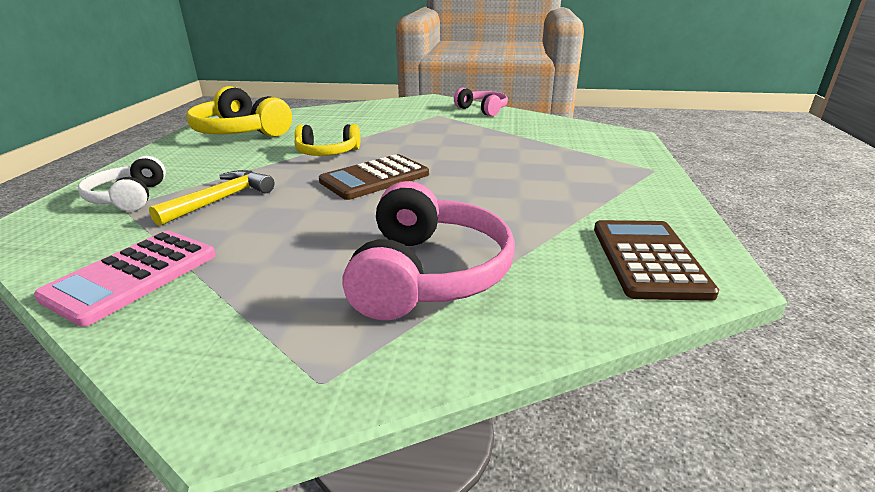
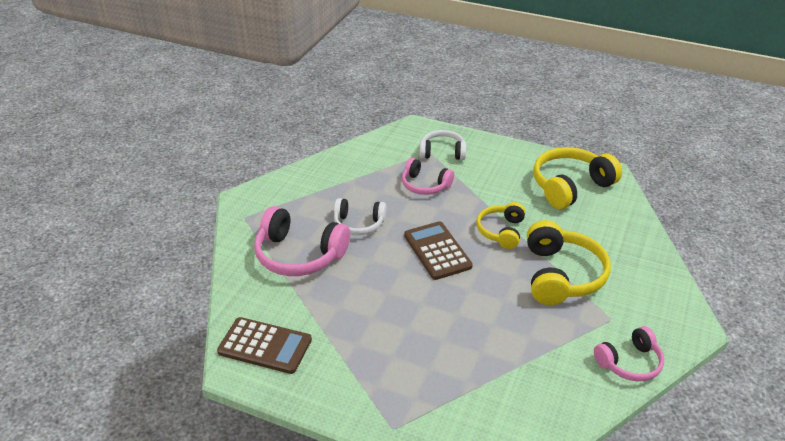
camera: 105 degrees right, 10 degrees up
(133, 276) = (346, 166): pink calculator -> none
(221, 200) = (425, 185): yellow hammer -> pink headphones
(326, 234) = (359, 224): none -> white headphones
(391, 129) = (561, 275): none -> yellow headphones

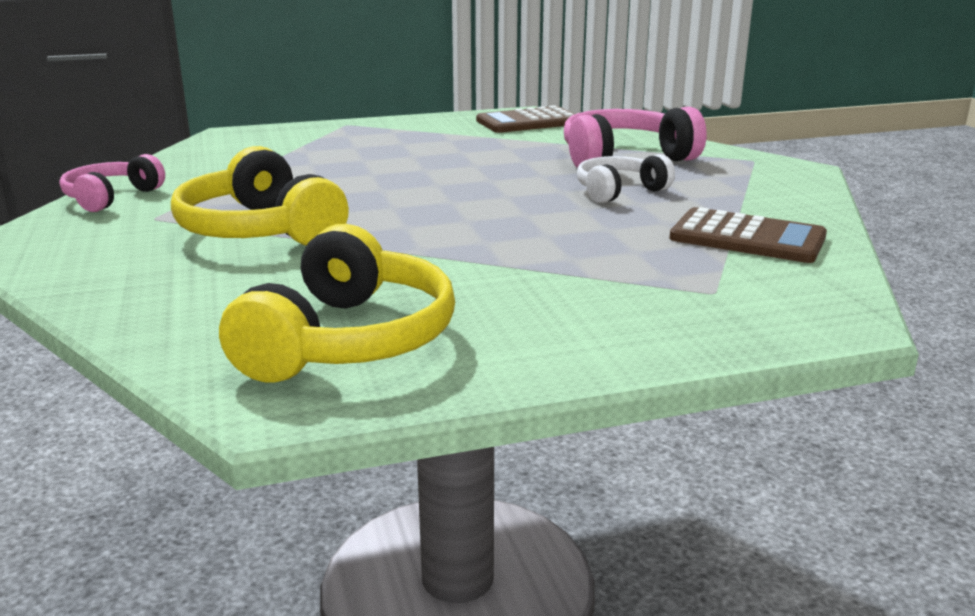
camera: 140 degrees right, 15 degrees down
(425, 185) = (621, 249): pink headphones -> none
(437, 251) = (473, 201): brown calculator -> brown calculator (747, 238)
(442, 152) = (692, 300): white headphones -> none
(501, 231) = (409, 242): yellow headphones -> none

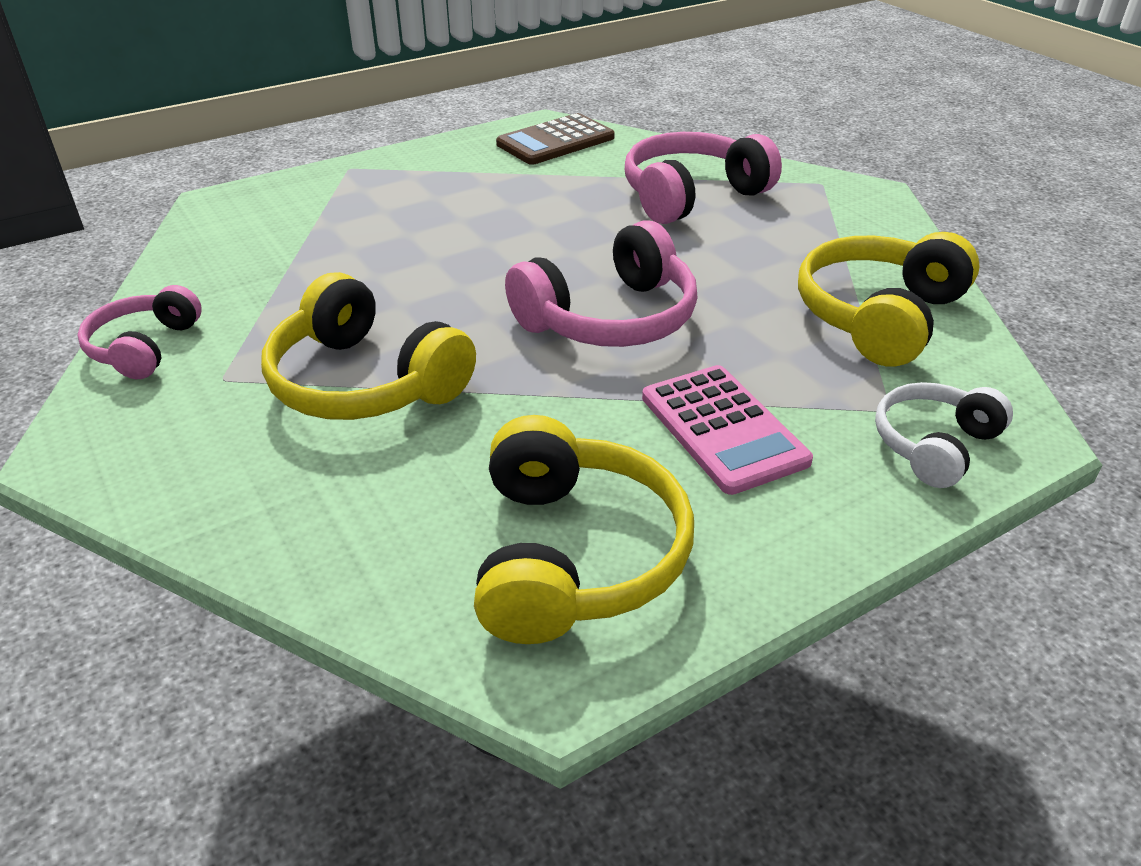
camera: 15 degrees left, 15 degrees up
(494, 216) = (610, 318): none -> pink headphones
(543, 286) = (723, 429): none -> pink calculator
(619, 191) = (715, 255): white headphones -> white headphones (934, 445)
(747, 238) = (878, 316): brown calculator -> yellow headphones

